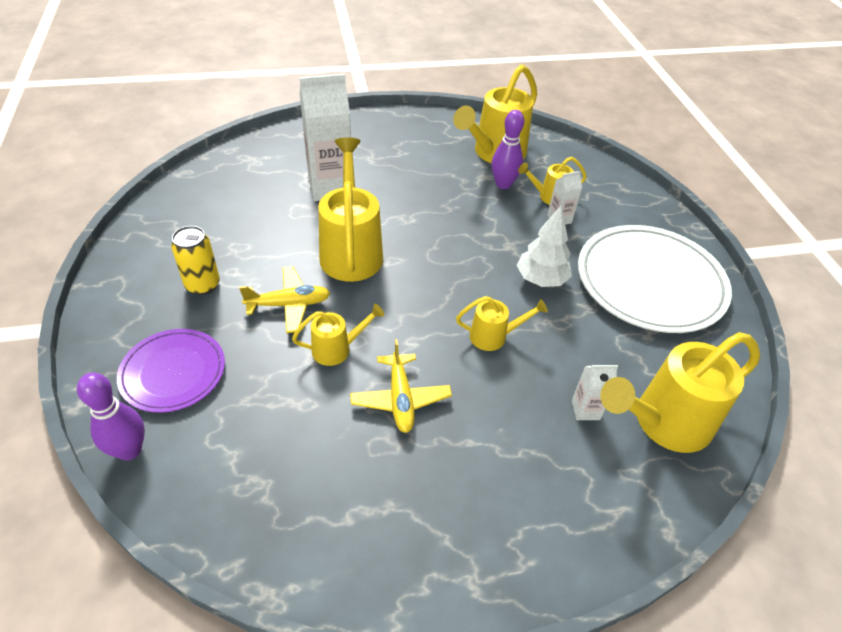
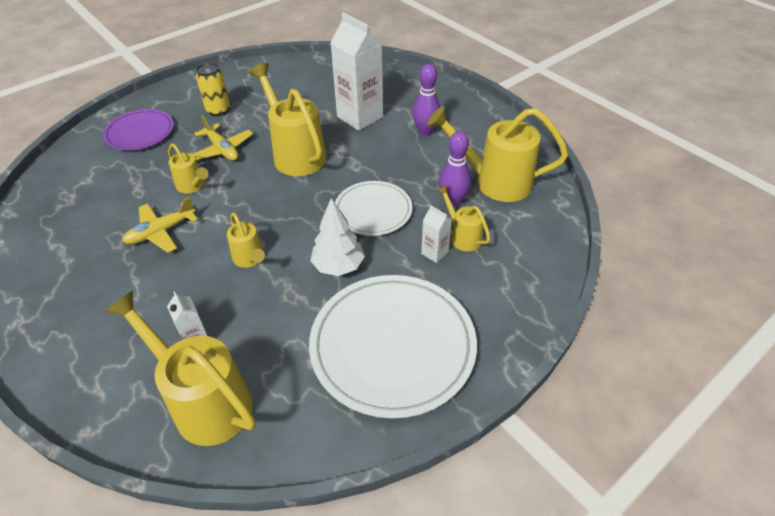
camera: 65 degrees right, 0 degrees up
(129, 450) = (77, 144): purple bowling pin -> purple bowling pin (425, 132)
(351, 251) = (296, 154): yellow watering can -> yellow watering can turned 90 degrees counterclockwise
(481, 232) = (373, 211): none -> white plate

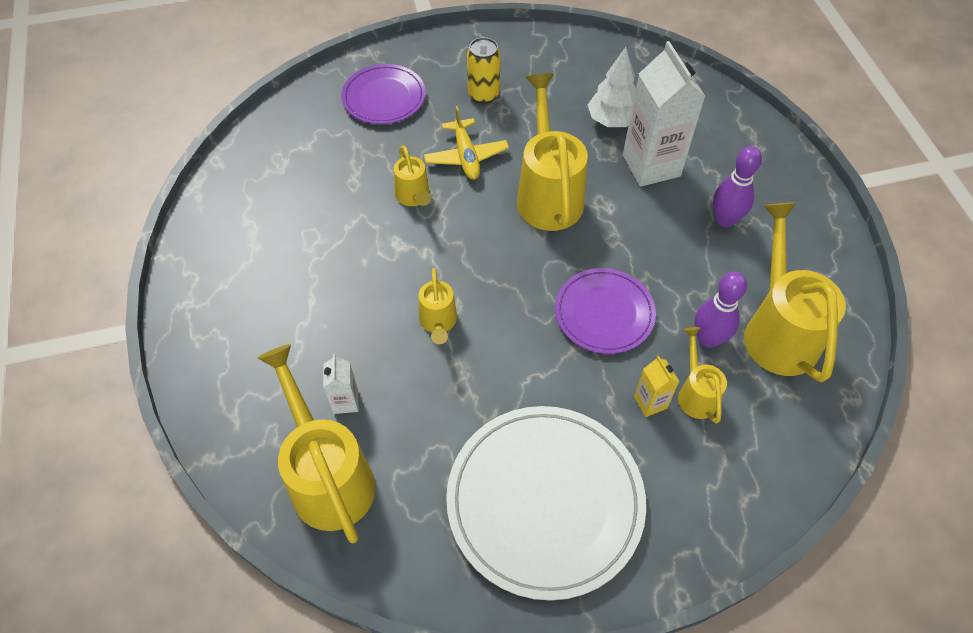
camera: 25 degrees right, 10 degrees up
(161, 232) = (358, 248): yellow plane -> none
(338, 266) = (531, 373): white tree -> white tree (612, 120)
(373, 211) = (604, 313): white plate -> purple plate
(434, 253) = (650, 402): white carton -> yellow carton
(494, 181) = (778, 331): yellow watering can -> yellow watering can turned 45 degrees clockwise

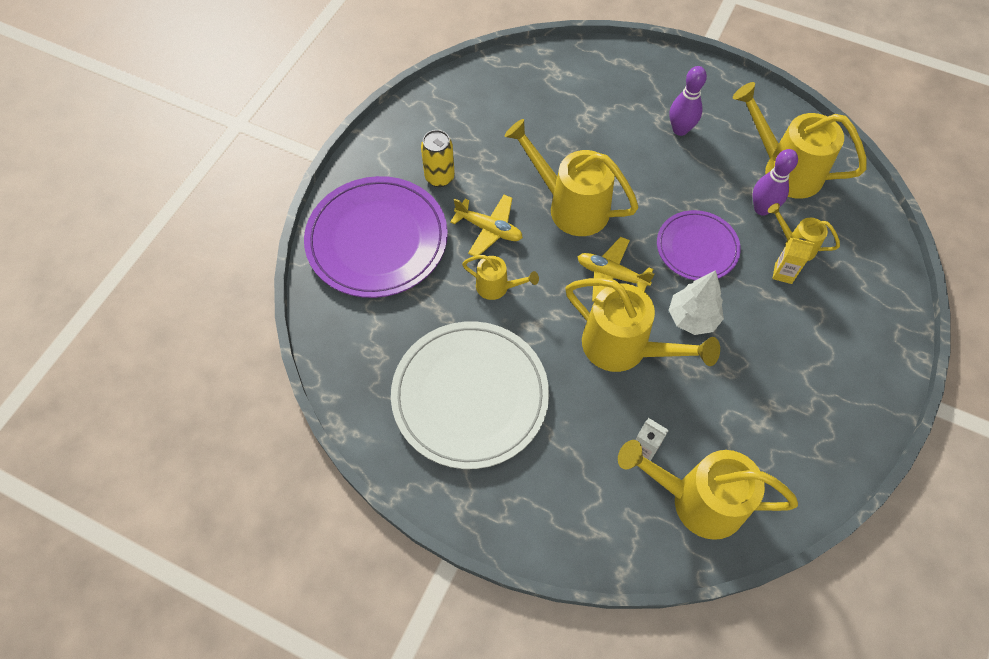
camera: 50 degrees left, 5 degrees up
(384, 97) = (377, 240): purple plate -> purple plate, size x1.72
(438, 322) = (624, 348): yellow watering can -> yellow watering can, size x1.94
(506, 266) = (611, 275): none -> yellow plane
(545, 501) = (810, 382): white plate -> white plate (470, 396)
(612, 120) = (540, 123): white tree -> white tree (692, 318)
(651, 165) = (600, 132): white carton -> none

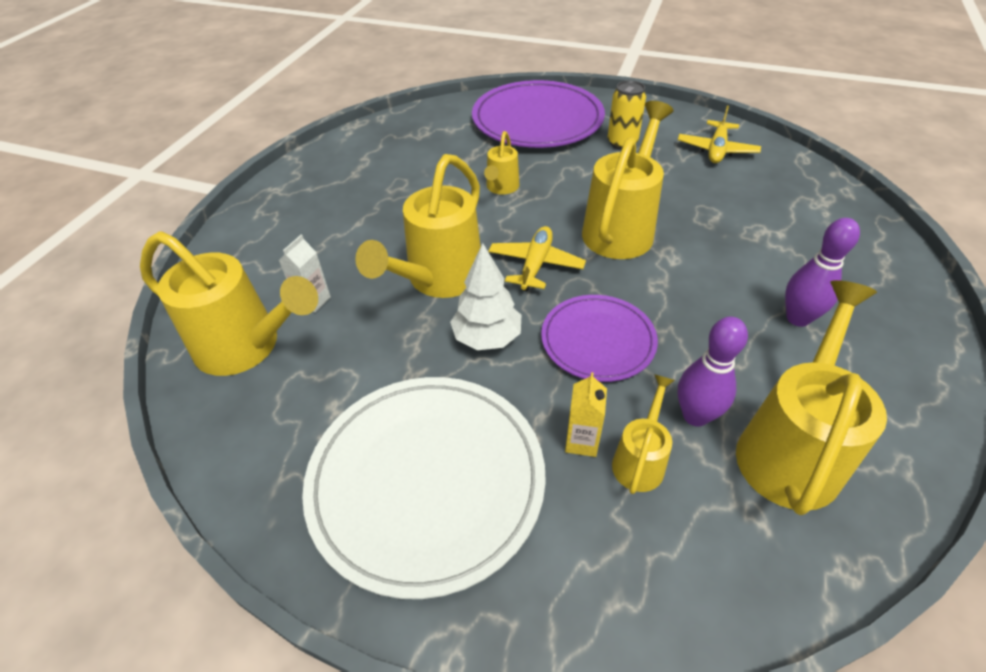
camera: 85 degrees right, 15 degrees down
(470, 396) = (381, 183): white plate -> white plate (426, 481)
(489, 229) = (570, 177): yellow plane -> yellow plane (716, 150)
(697, 500) = (247, 347): yellow watering can -> yellow watering can turned 105 degrees clockwise

